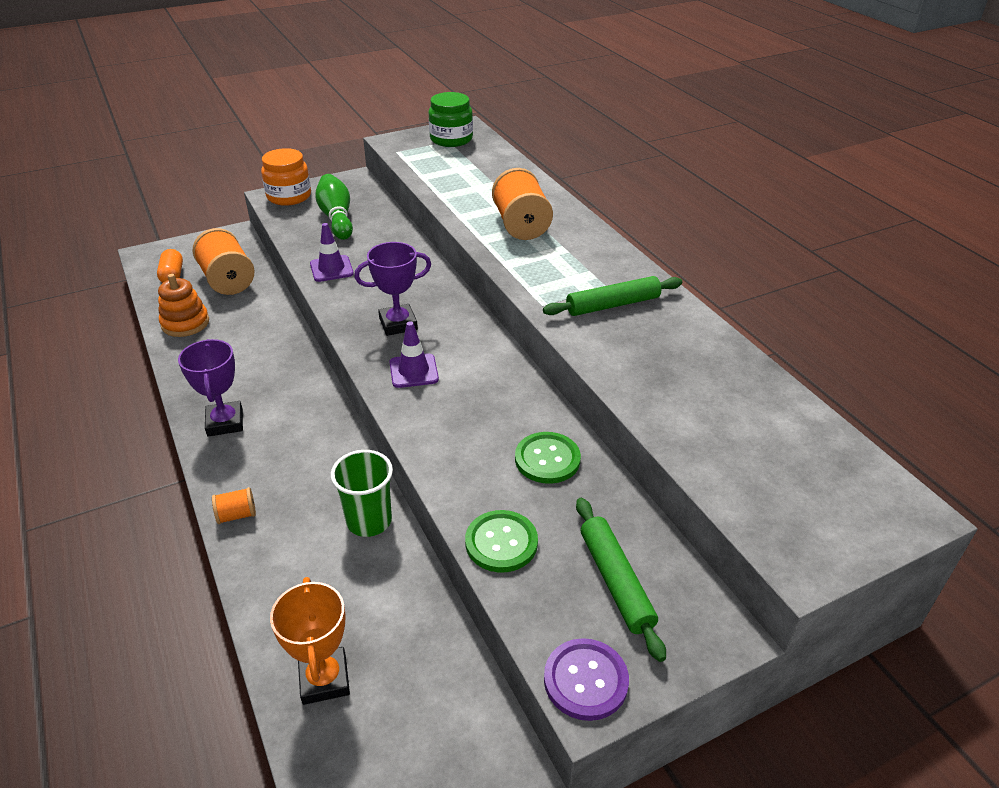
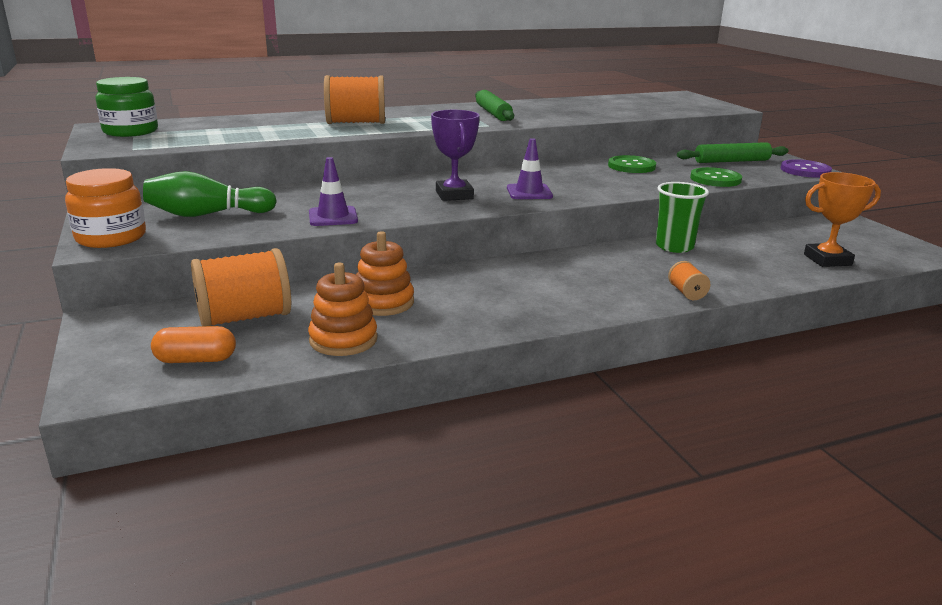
camera: 85 degrees left, 15 degrees down
(225, 422) = (555, 304): purple trophy -> none
(243, 333) = (383, 302): none -> orange stacking toy

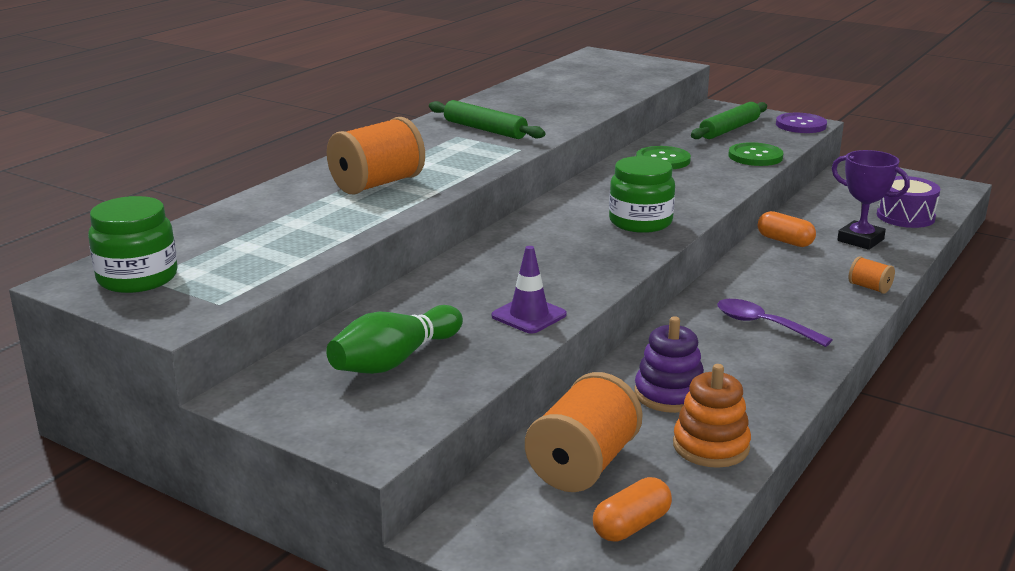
camera: 35 degrees left, 0 degrees up
(111, 237) = (361, 429): orange jar -> none
(383, 302) = (669, 394): orange stacking toy -> purple stacking toy
(454, 195) = (583, 248): purple trophy -> purple trophy (860, 240)
(529, 192) = (640, 222): purple traffic cone -> green jar
(542, 288) = (763, 325): none -> purple spoon
(674, 246) = (785, 241): green cup -> orange capsule
(827, 260) = (905, 216): orange trophy -> purple drum

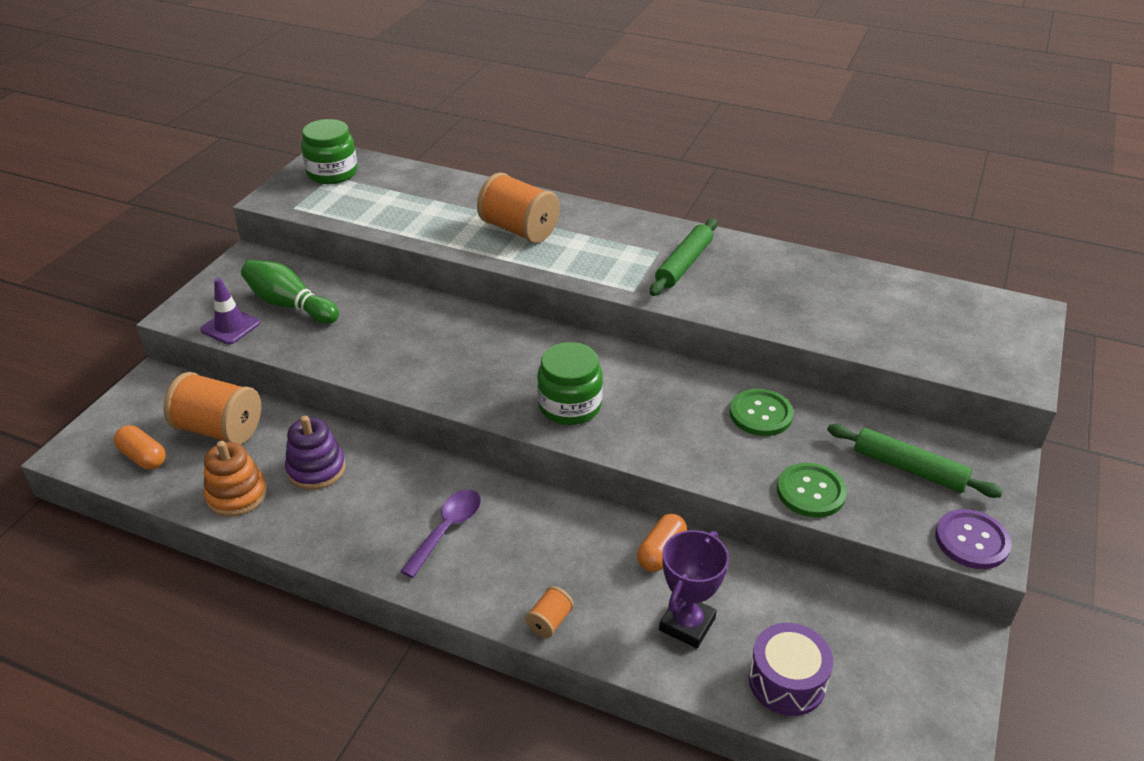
camera: 80 degrees right, 15 degrees up
(529, 315) = (360, 356): purple traffic cone -> purple traffic cone (230, 326)

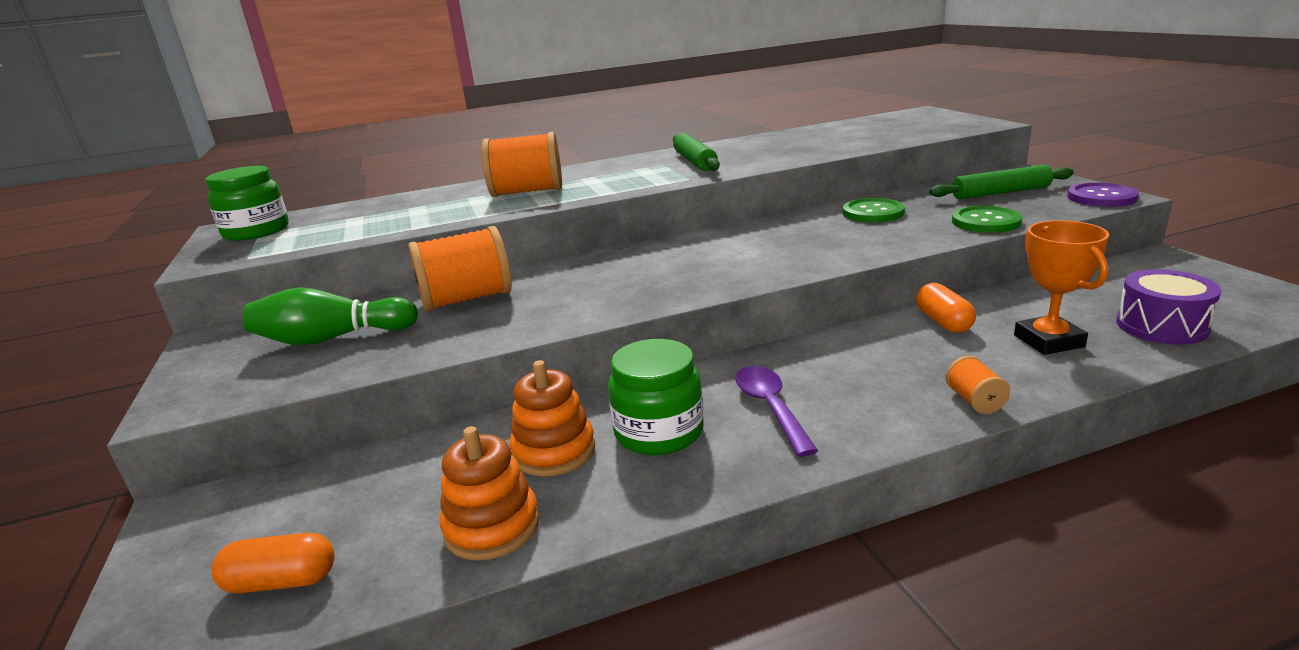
camera: 40 degrees left, 15 degrees down
(219, 429) = (365, 494): orange spool -> orange spool (467, 299)
(230, 326) = (276, 382): purple traffic cone -> none
(316, 469) = (554, 451): purple stacking toy -> orange stacking toy
(570, 406) = (744, 265): green jar -> green jar (659, 432)
(687, 624) = (1048, 341): purple trophy -> orange trophy

